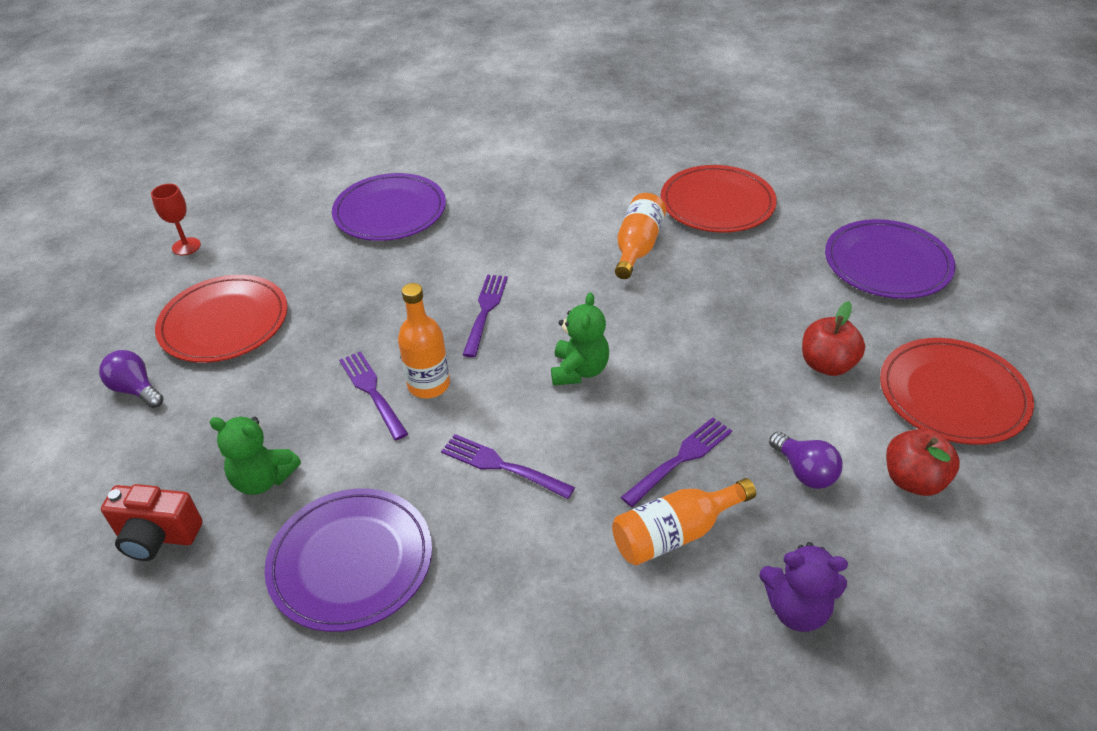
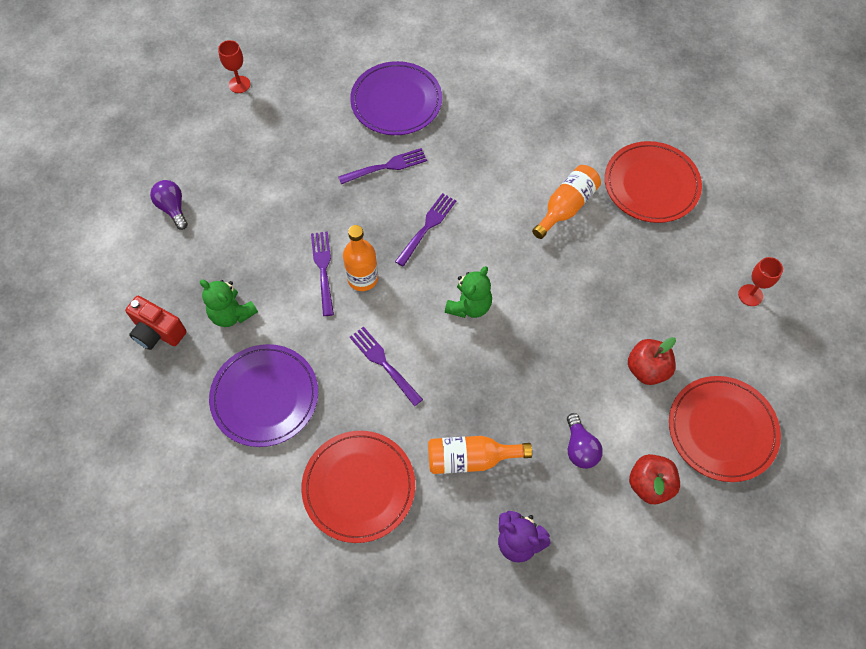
camera: 20 degrees right, 20 degrees up
(224, 322) = (245, 169): red plate -> red plate (359, 487)
(680, 460) = (502, 405): purple fork -> purple fork (385, 167)
(887, 263) = (750, 295): purple plate -> red goblet

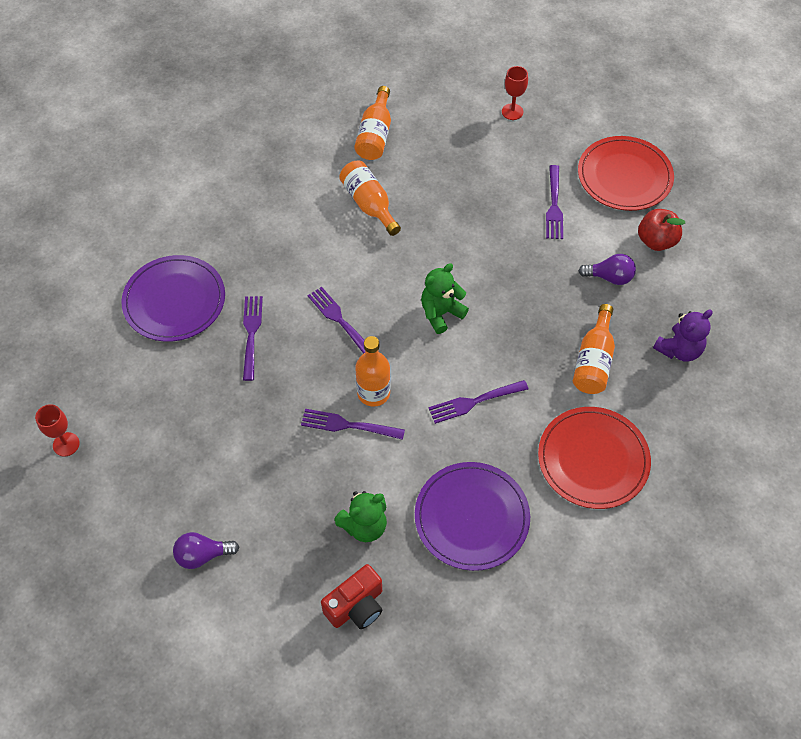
camera: 70 degrees left, 5 degrees down
(469, 306) = (441, 313): green teddy bear -> green teddy bear turned 90 degrees counterclockwise
(647, 369) = (554, 205): red apple -> purple fork
(651, 184) = (375, 135): red plate -> orange bottle

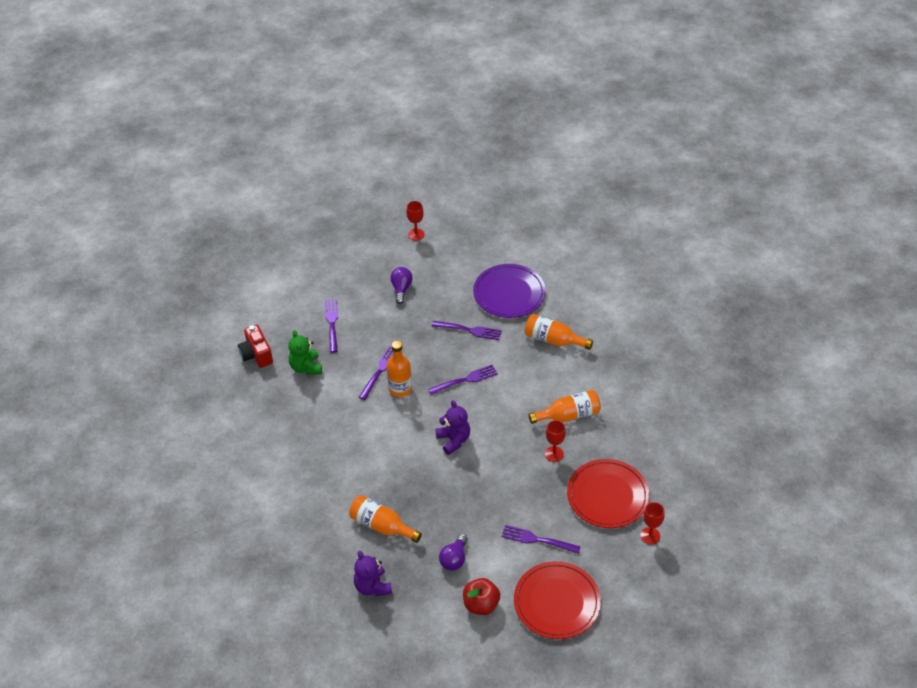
camera: 105 degrees right, 10 degrees down
(203, 555) = (318, 289): purple light bulb -> purple light bulb (401, 289)
(375, 135) = (641, 432): orange bottle -> orange bottle (553, 340)
(431, 209) = (554, 454): none -> red goblet
(441, 313) = (453, 440): green teddy bear -> purple teddy bear
(471, 517) = (289, 423): purple plate -> none
(475, 401) = (373, 444): purple fork -> purple fork (332, 324)
(593, 459) = (303, 503): red plate -> red plate (607, 495)

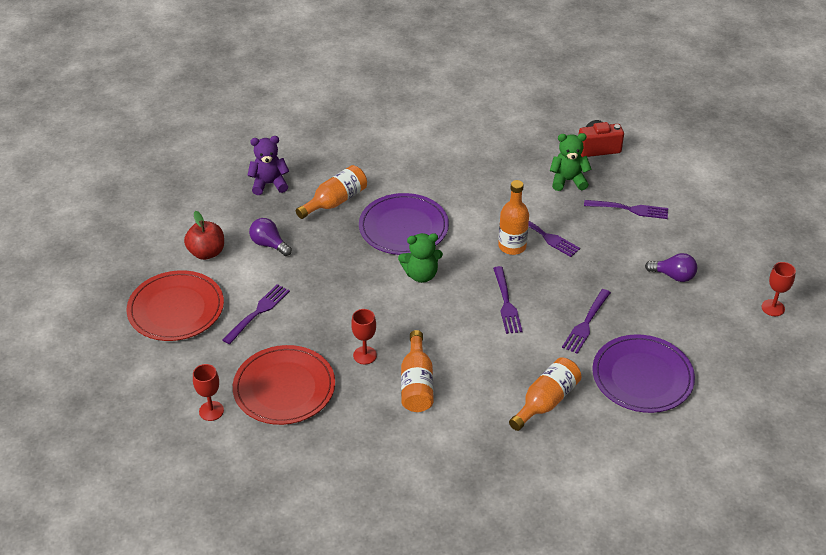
camera: 105 degrees right, 5 degrees down
(400, 466) = (403, 227): none -> purple plate
(453, 440) = (421, 275): purple teddy bear -> green teddy bear

